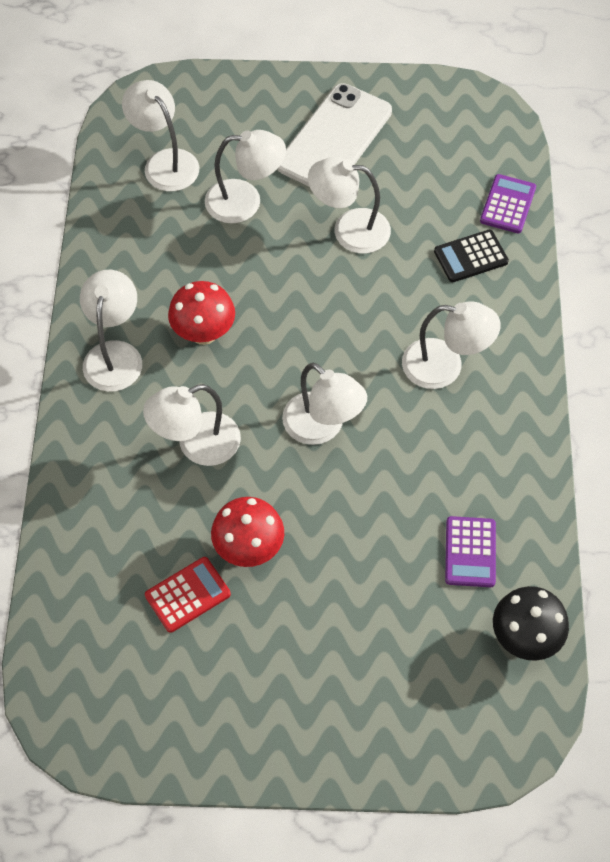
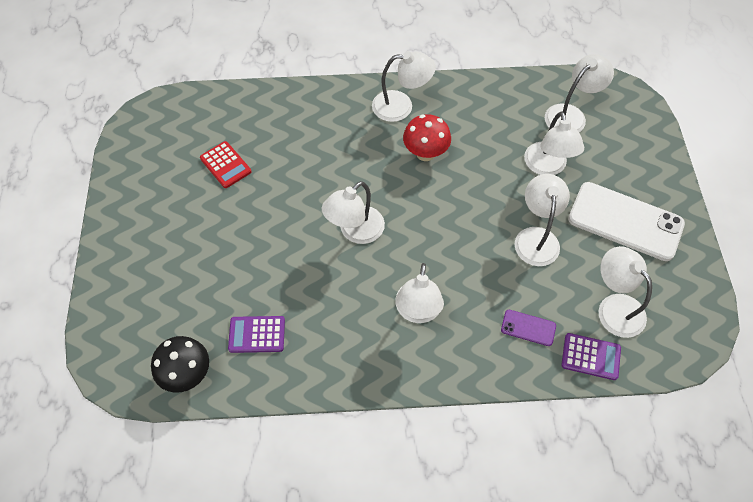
camera: 85 degrees right, 0 degrees up
(197, 445) = (335, 158): white lamp -> white lamp (614, 307)
(249, 548) = (258, 195): red mushroom -> none
(470, 256) = (528, 328): black calculator -> purple phone

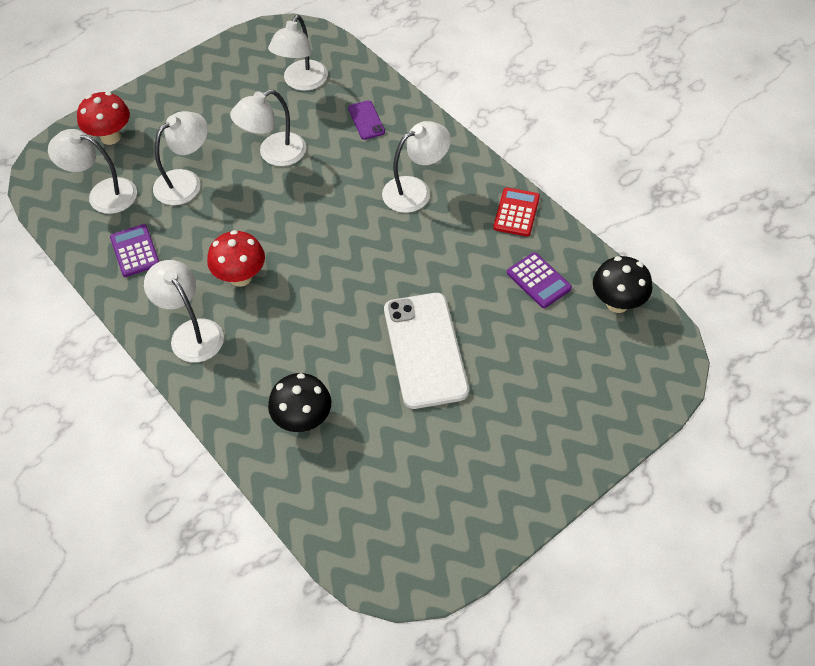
camera: 125 degrees left, 5 degrees down
(225, 165) = (395, 437): red calculator -> red calculator (516, 212)
(283, 127) = (303, 420): none -> black mushroom
(355, 231) = (377, 277): white lamp -> none
(590, 357) = (358, 77): purple calculator -> purple calculator (135, 251)
(625, 221) = (208, 108): white phone -> white phone (425, 350)
(633, 144) = (110, 137): none -> red mushroom

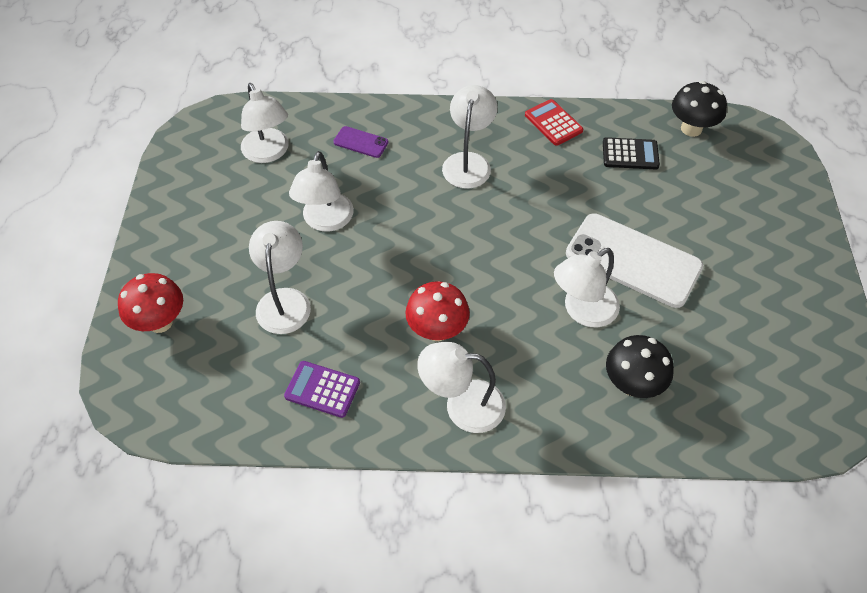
camera: 50 degrees left, 0 degrees up
(103, 194) = (224, 372): white lamp -> white lamp (582, 311)
(538, 281) = (630, 154): purple calculator -> black calculator

